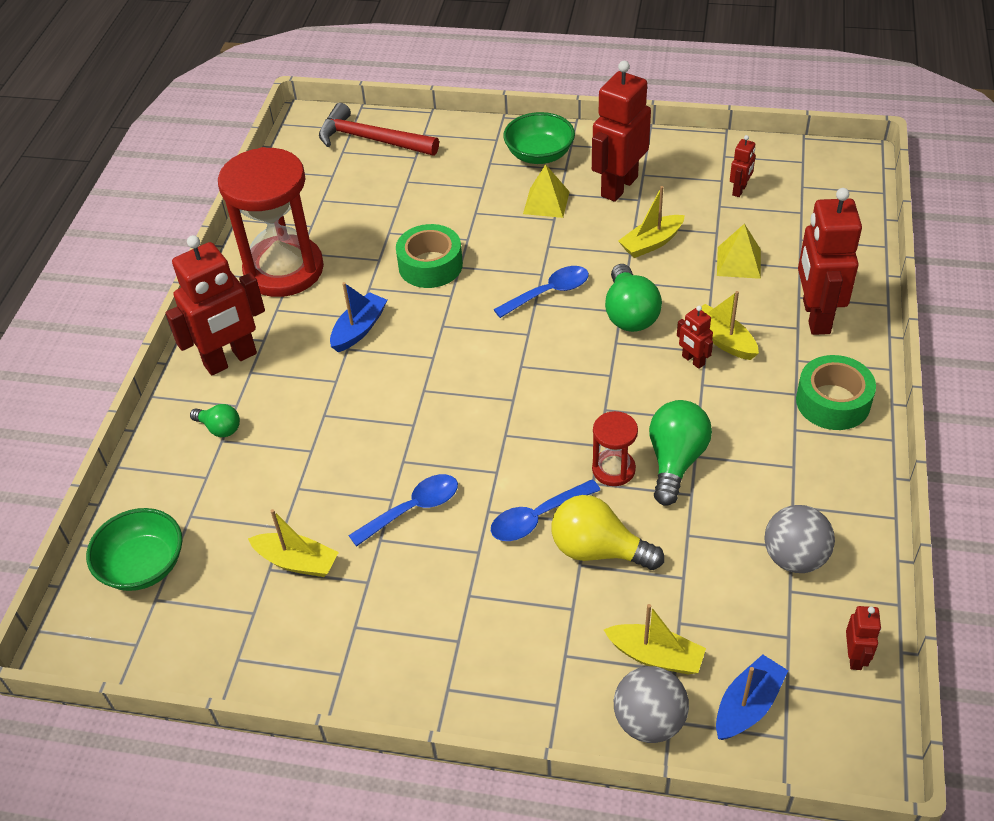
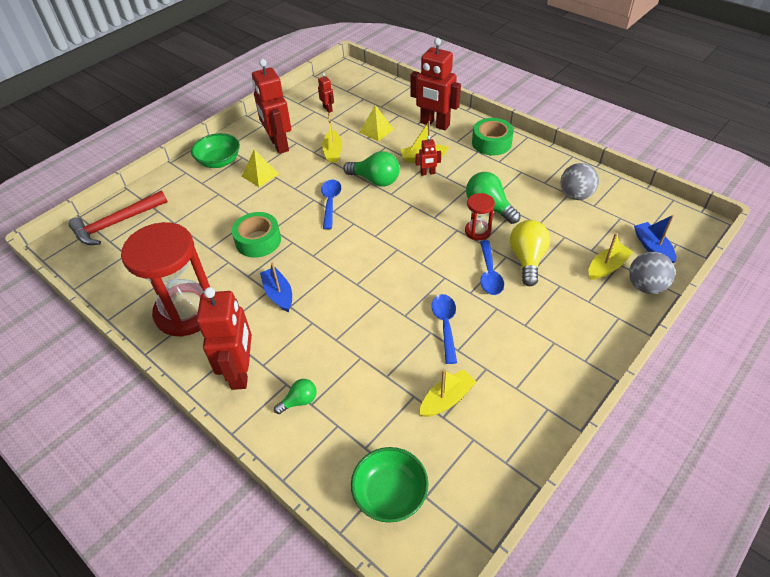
camera: 60 degrees left, 0 degrees up
(598, 550) = (527, 259): yellow light bulb -> yellow light bulb turned 135 degrees clockwise
(855, 657) = (642, 202): red robot -> none

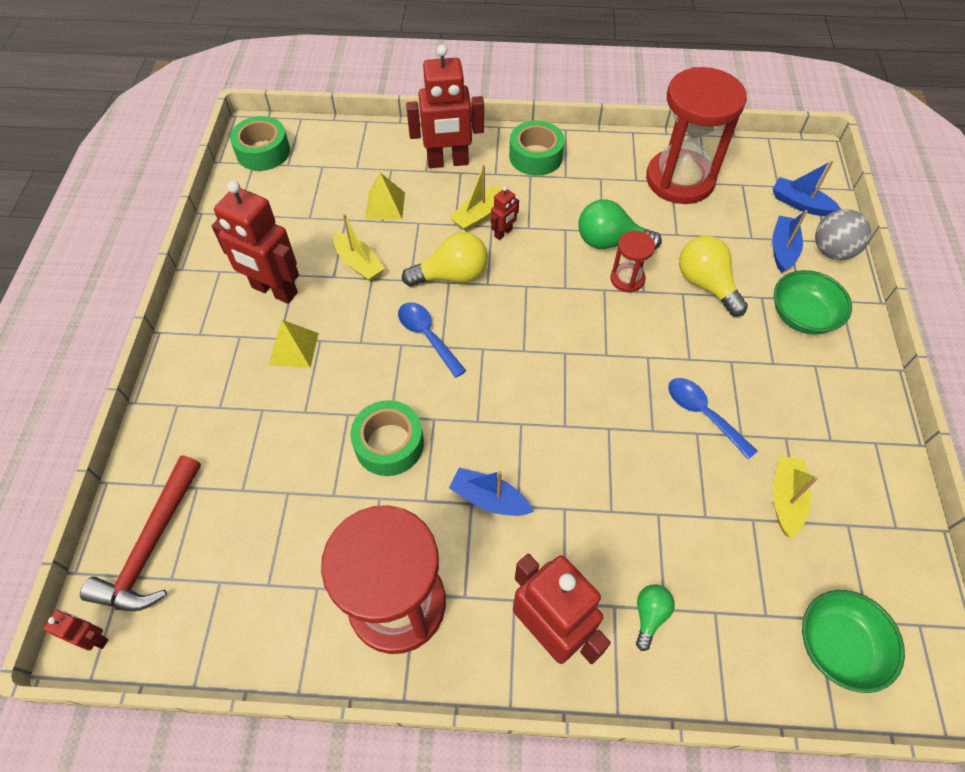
camera: 40 degrees left, 10 degrees up
(219, 162) = (212, 361): green bowl -> green bowl (802, 316)
(328, 109) = (289, 204): red robot -> red robot (95, 638)
(341, 79) = (263, 152): none -> green tape
(375, 180) = (452, 275): green light bulb -> yellow light bulb
(489, 274) = (687, 324): blue spoon -> none
(575, 195) = (680, 180): grey ball -> red hourglass
(607, 267) = (782, 249): yellow boat -> blue boat

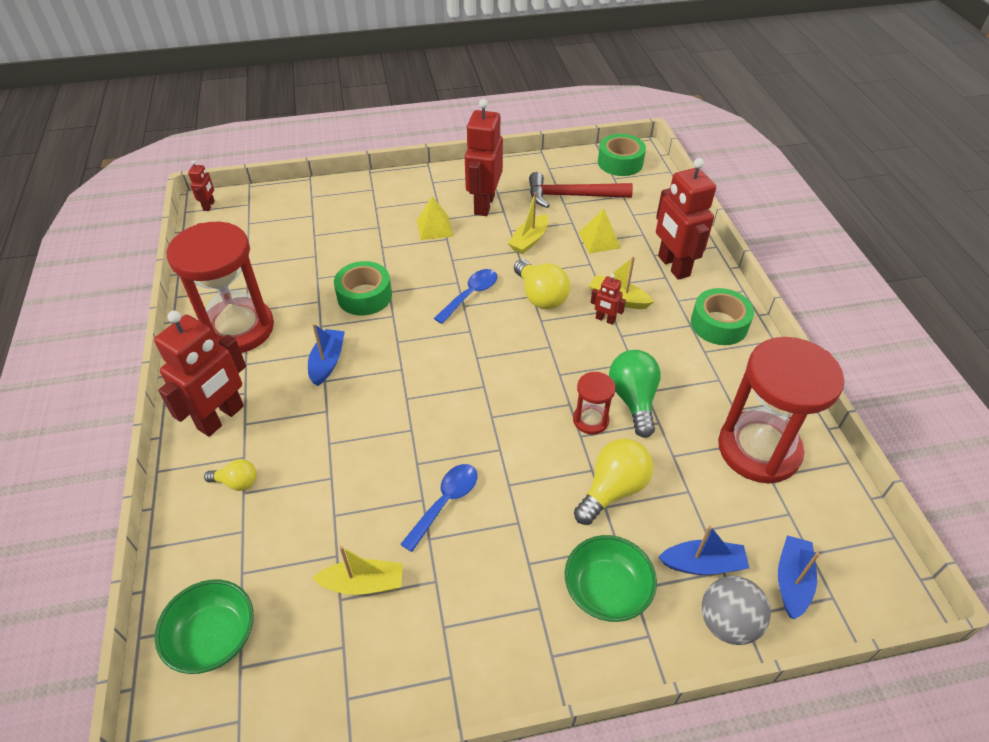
camera: 75 degrees right, 10 degrees down
(151, 546) = (269, 209): red hammer -> red hammer (572, 196)
(649, 615) = (237, 482): green light bulb -> yellow light bulb

